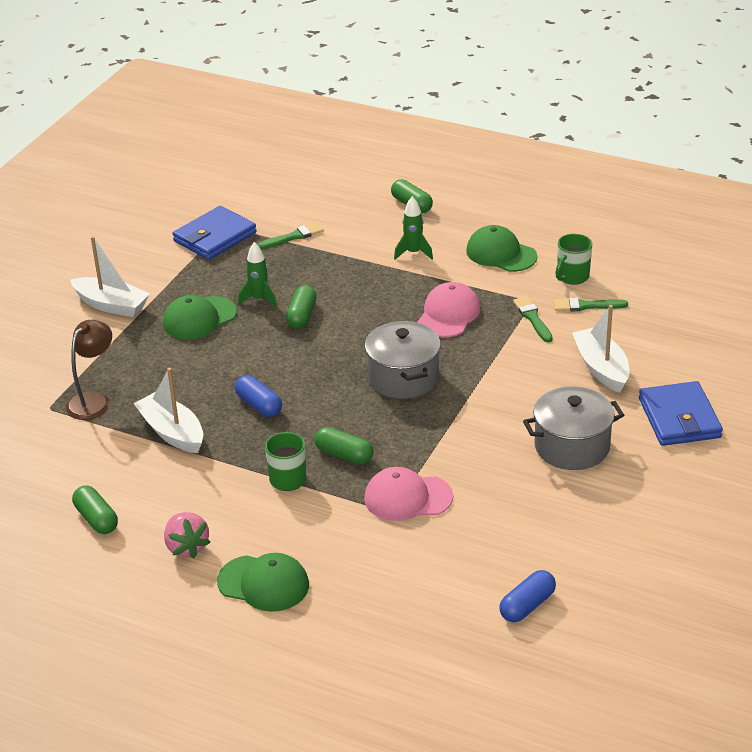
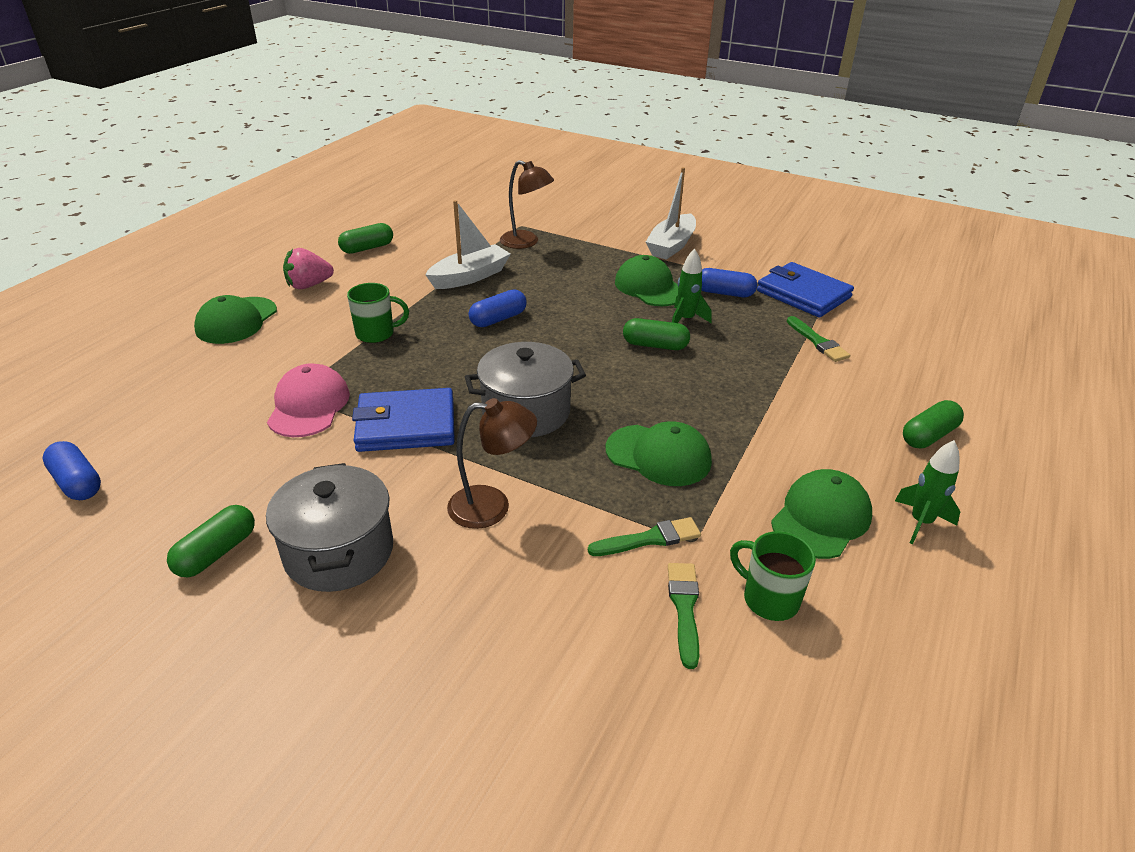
camera: 90 degrees right, 0 degrees up
(212, 277) = (724, 293): none -> blue capsule
(344, 455) = (399, 367): green capsule -> green capsule (216, 553)
(413, 253) = (803, 432): green rocket -> green rocket (920, 522)
(448, 314) = (658, 455): pink cap -> green cap
(515, 384) = (492, 506): none -> brown lamp
(601, 368) = (512, 607): white boat -> none
(679, 418) = (357, 697): blue wallet -> blue wallet (406, 425)

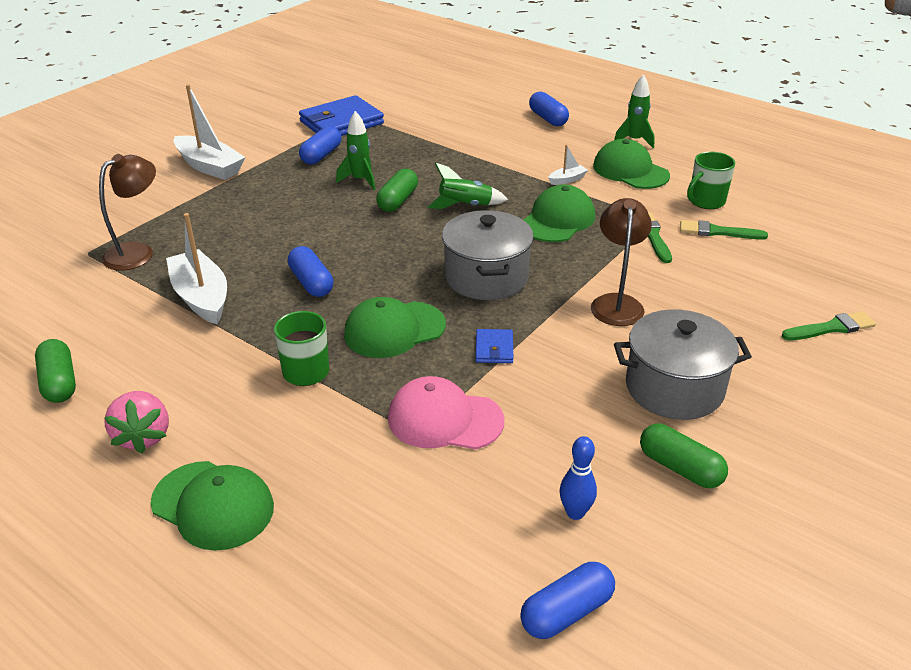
camera: 80 degrees left, 0 degrees up
(179, 484) = (575, 513): none -> blue bowling pin
(406, 425) = (494, 349): blue wallet -> blue wallet, size x0.47
(650, 287) = (290, 189): green cap -> green cap (394, 330)
(662, 387) = (465, 206): none -> green rocket
(762, 459) = (567, 180): none -> white boat
(818, 342) = (419, 131): green brush -> green brush (831, 328)
(928, 436) = (548, 118): green capsule -> blue capsule

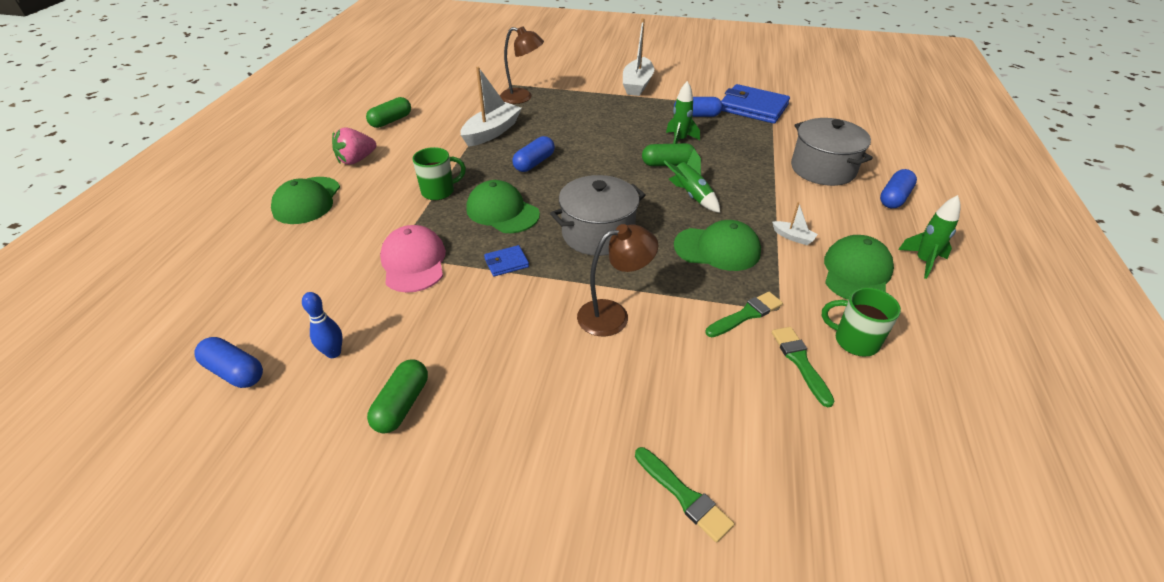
camera: 65 degrees right, 5 degrees up
(674, 388) = (509, 380): grey pot -> grey pot (823, 169)

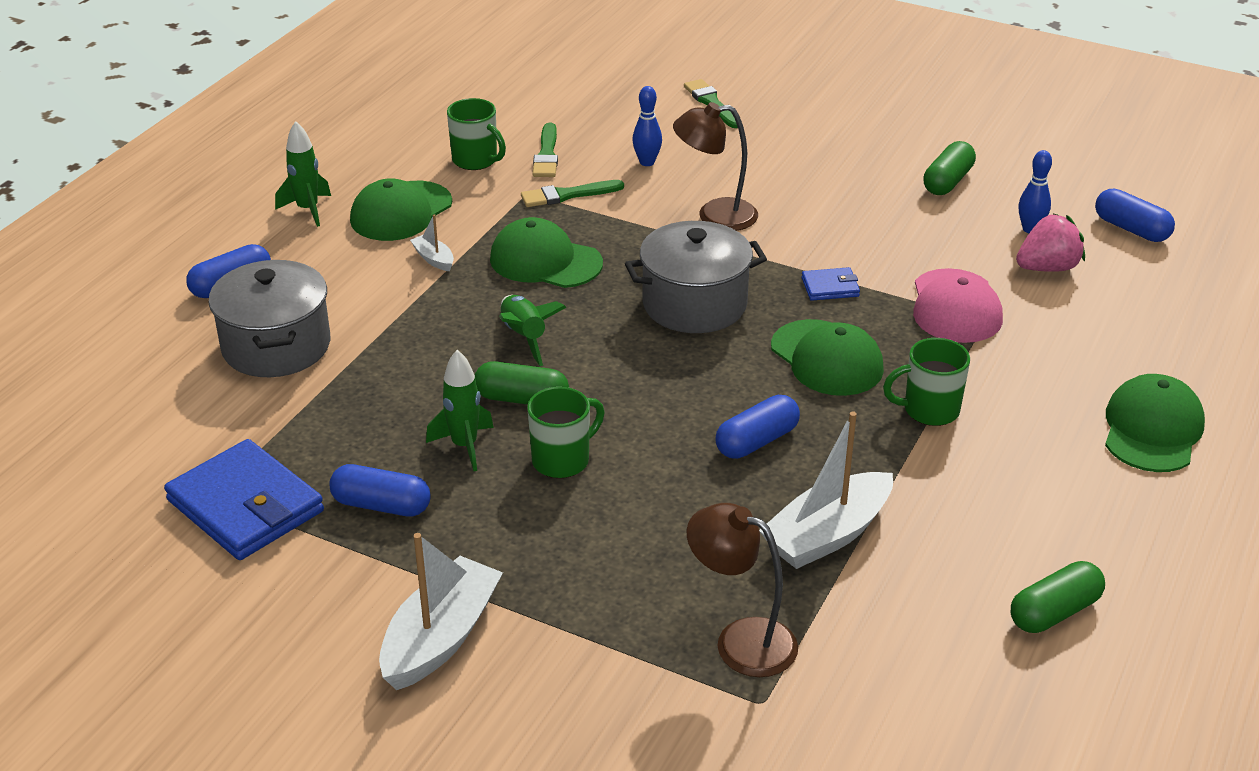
camera: 165 degrees left, 5 degrees down
(356, 160) = (1096, 506): pink strawberry -> pink strawberry (1047, 268)
(628, 142) = (562, 460): none -> green mug
(703, 371) = (647, 162): none -> blue bowling pin

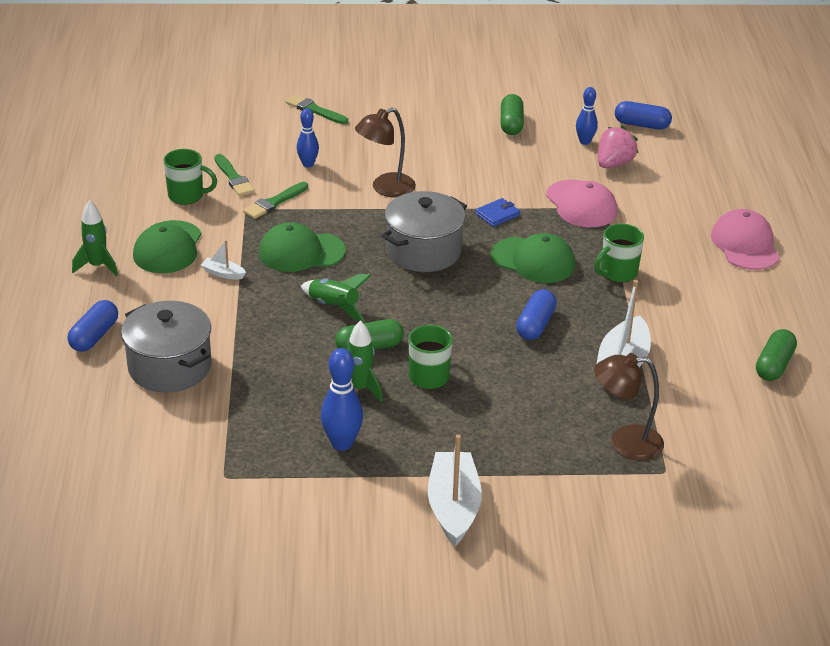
camera: 30 degrees left, 0 degrees up
(245, 506) = (253, 476): blue wallet -> none
(381, 505) = (342, 443): blue capsule -> blue bowling pin
(1152, 429) = (745, 245): green cap -> pink cap

